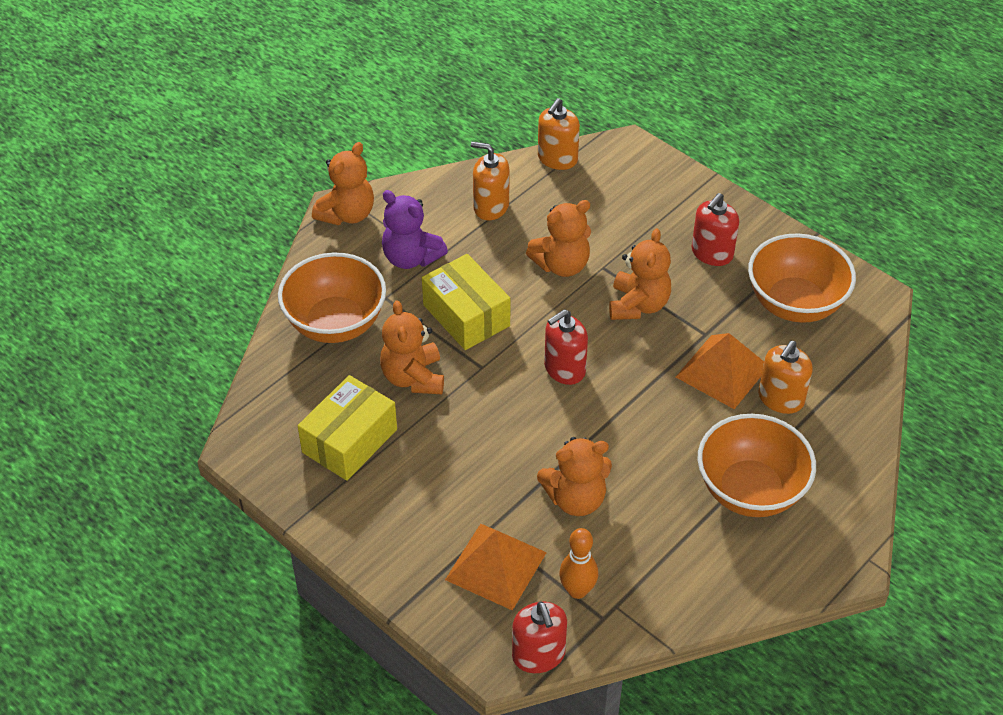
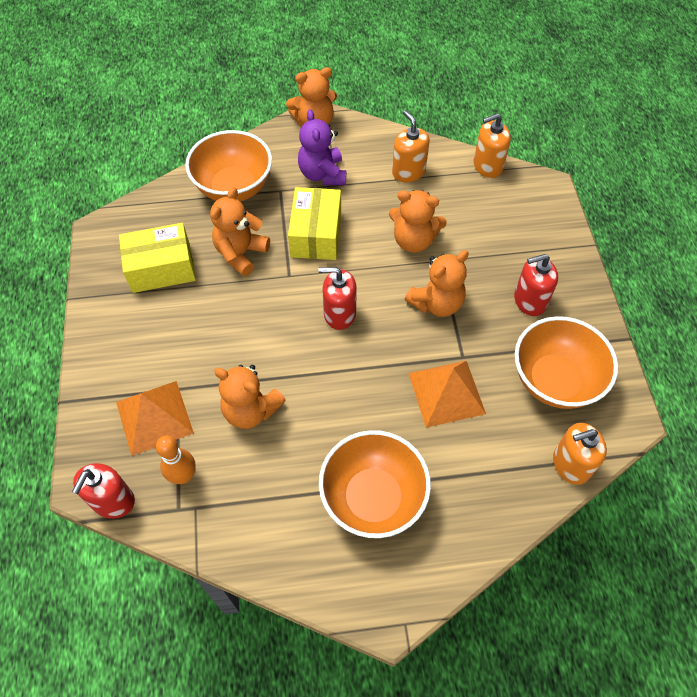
camera: 40 degrees right, 10 degrees up
(780, 399) = (468, 445): orange soap dispenser -> orange soap dispenser (570, 464)

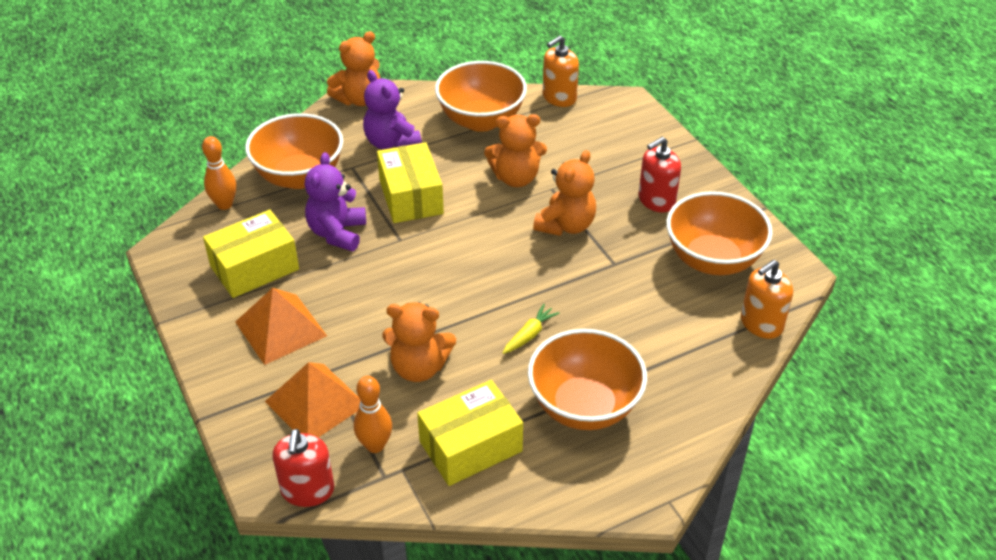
camera: 20 degrees left, 15 degrees down
(164, 199) = (224, 204): none -> orange bowling pin
(241, 253) = (337, 233): orange teddy bear -> purple teddy bear
(260, 505) = (470, 446): none -> yellow box
(339, 314) = (471, 259): red soap dispenser -> none
(357, 407) = (529, 334): none -> yellow carrot
(408, 172) = (481, 120): orange soap dispenser -> orange bowl
(446, 393) = (613, 298): orange pyramid -> orange pyramid (280, 328)

